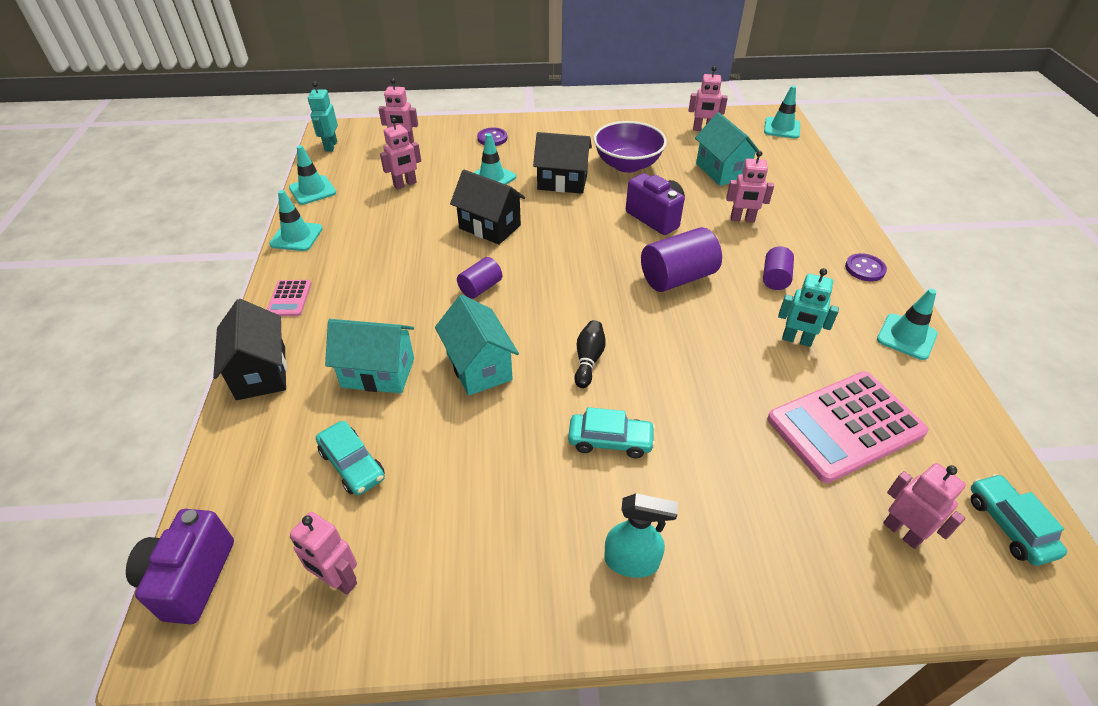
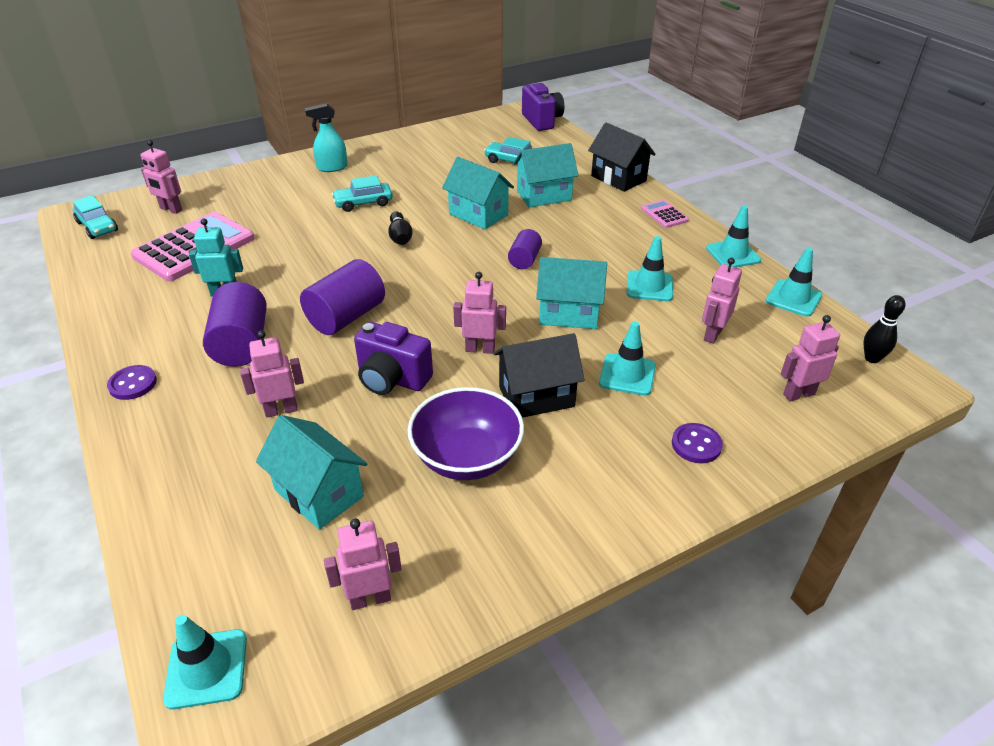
camera: 155 degrees right, 5 degrees down
(330, 146) = (872, 358): turquoise robot -> black bowling pin
(338, 580) = (475, 134): pink robot -> pink robot (480, 349)
(490, 227) = (569, 314): black house -> turquoise house
(775, 278) = (241, 344): purple cylinder -> purple cylinder, size x1.75
(906, 337) = (115, 322): turquoise traffic cone -> turquoise traffic cone (649, 286)

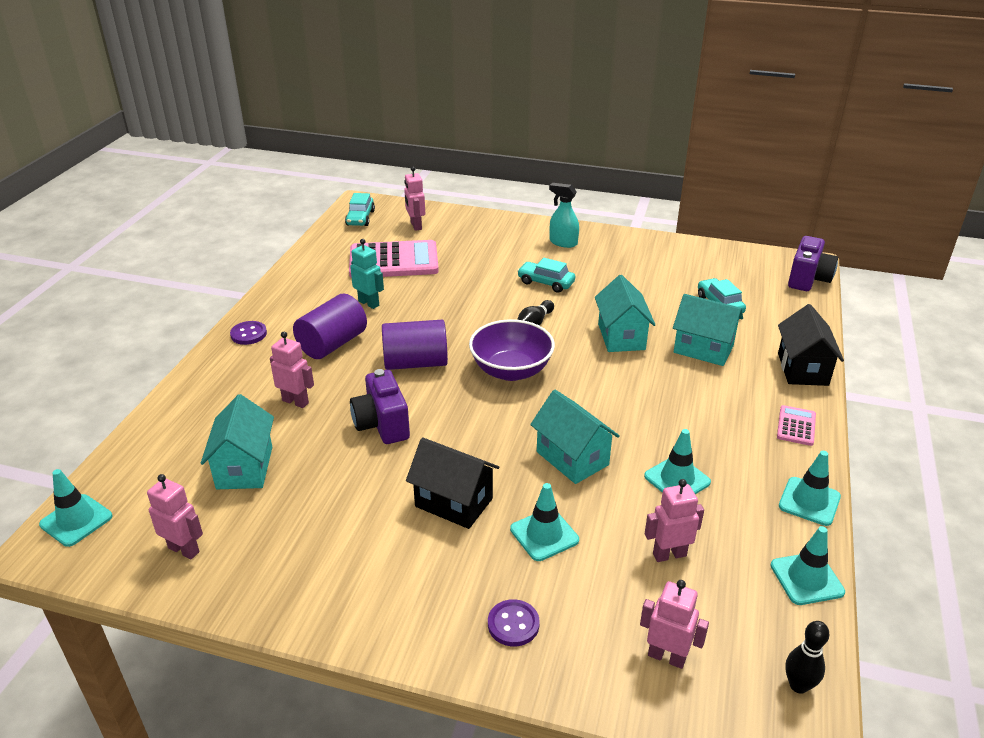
camera: 45 degrees right, 5 degrees down
(467, 458) = (350, 509): purple bowl -> purple bowl (511, 370)
(480, 349) = (467, 442): pink robot -> none
(524, 260) = (603, 394): purple cylinder -> none

